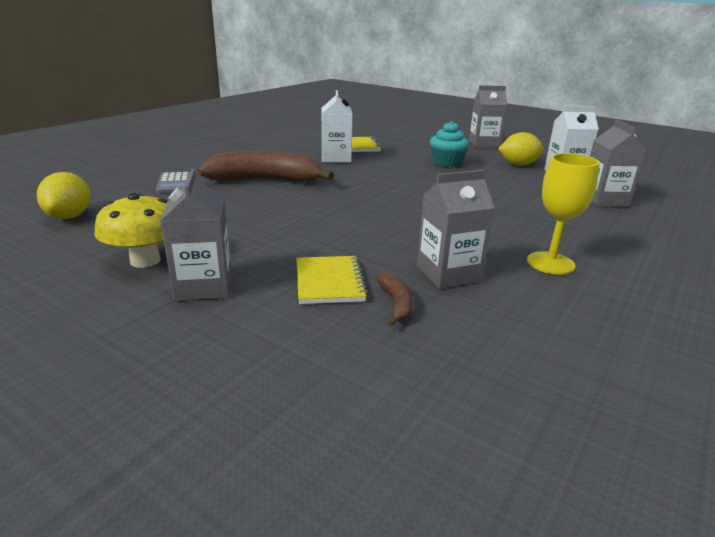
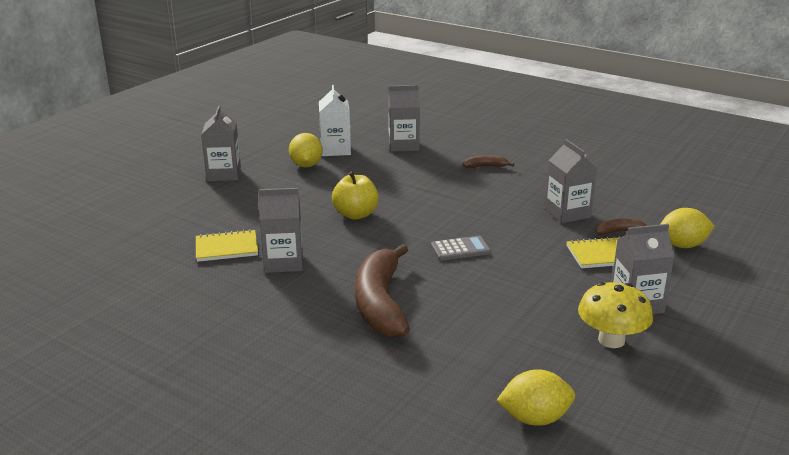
camera: 90 degrees left, 0 degrees up
(174, 183) = (403, 367): grey calculator -> grey calculator (460, 249)
(336, 158) = (284, 262): white carton -> grey carton
(350, 355) = (682, 245): none -> yellow lemon
(420, 177) = (356, 214): none -> yellow apple
(447, 163) = (303, 199): turquoise cupcake -> none
(550, 263) = (534, 180): yellow goblet -> none
(575, 237) = (485, 166): none -> brown banana

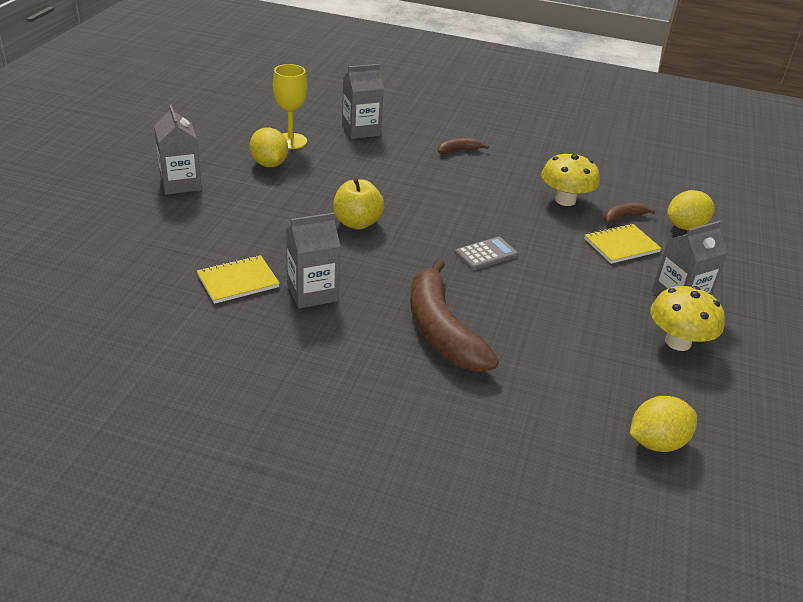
camera: 20 degrees left, 10 degrees up
(335, 150) = (290, 141): white carton -> yellow goblet
(567, 213) = (565, 200): grey carton -> yellow mushroom

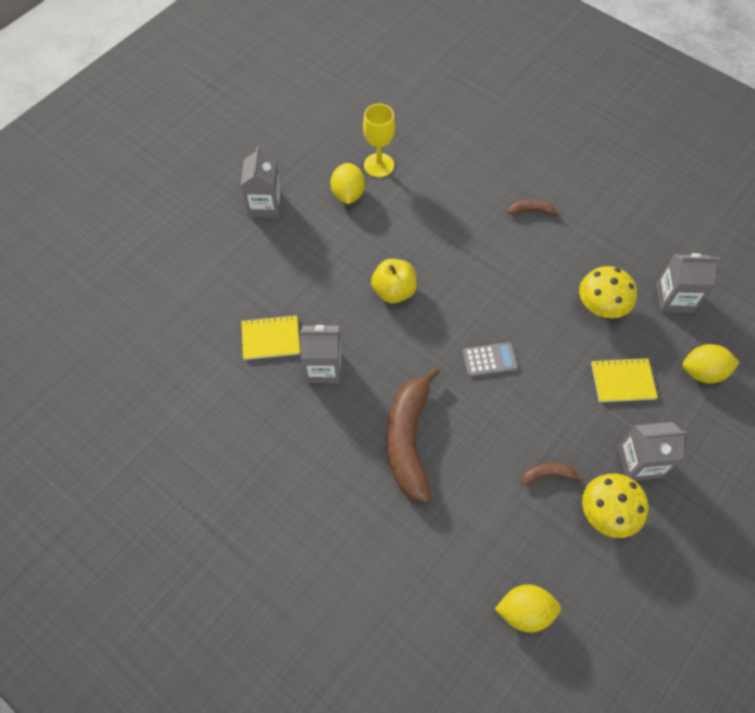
camera: 25 degrees right, 25 degrees up
(361, 130) = (450, 161): grey carton -> grey carton (674, 298)
(623, 217) = (646, 343): brown banana -> brown banana (548, 475)

